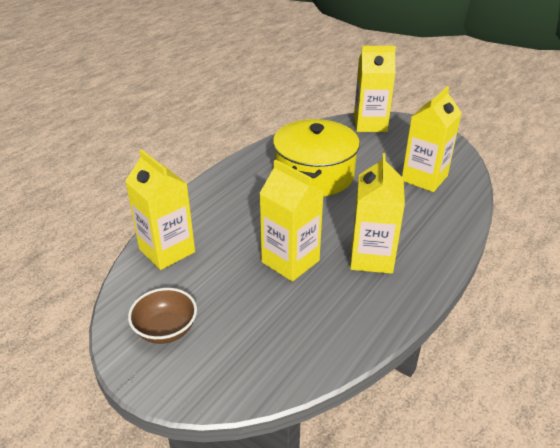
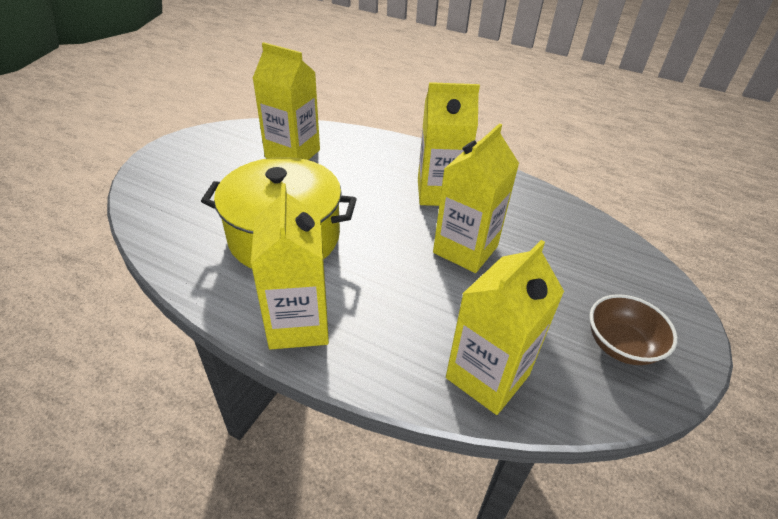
camera: 100 degrees left, 5 degrees up
(370, 124) = (154, 187): yellow carton -> yellow carton (298, 324)

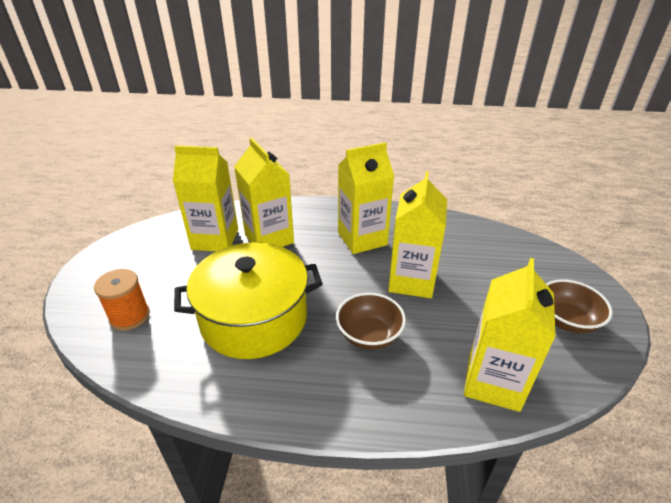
camera: 20 degrees left, 5 degrees down
(179, 201) = (130, 316): none -> orange spool
(298, 324) = (316, 396): yellow carton -> yellow carton (269, 238)
(385, 287) = (369, 335): none -> brown bowl

